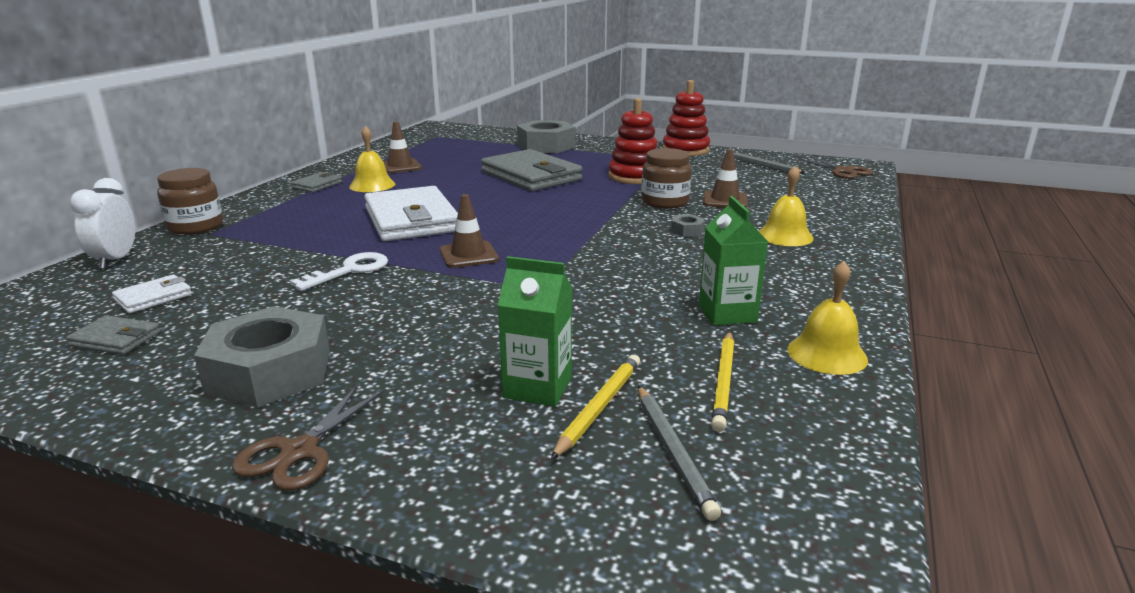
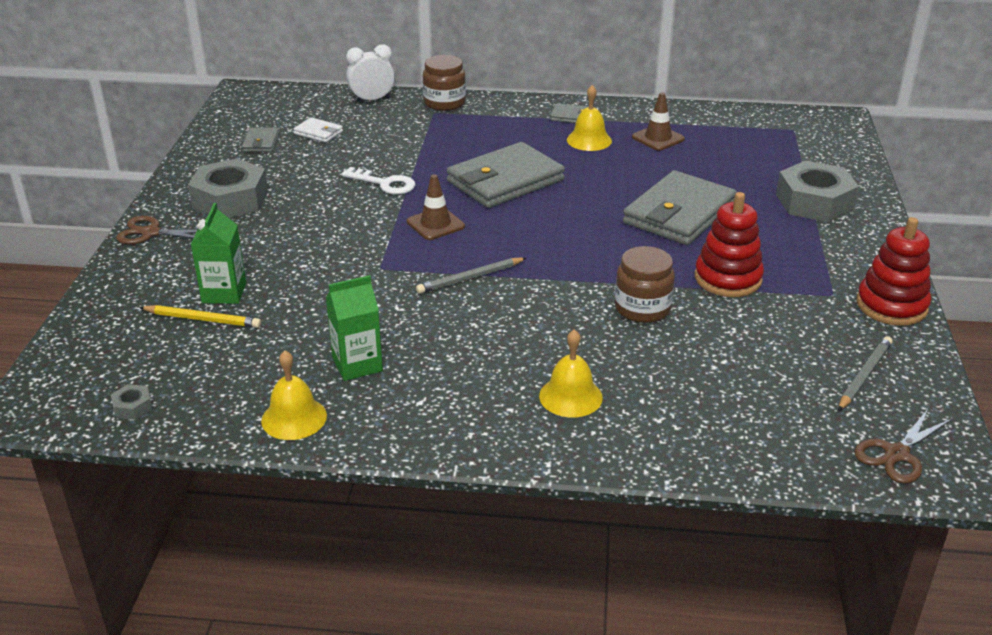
camera: 75 degrees right, 10 degrees up
(412, 220) = (505, 181): white wallet -> grey wallet
(673, 452) = (155, 352): grey pencil -> grey pencil (470, 278)
(687, 231) = (554, 330): grey nut -> grey nut (132, 407)
(723, 382) = (241, 368): yellow pencil -> none
(725, 200) = (676, 350): brown traffic cone -> none

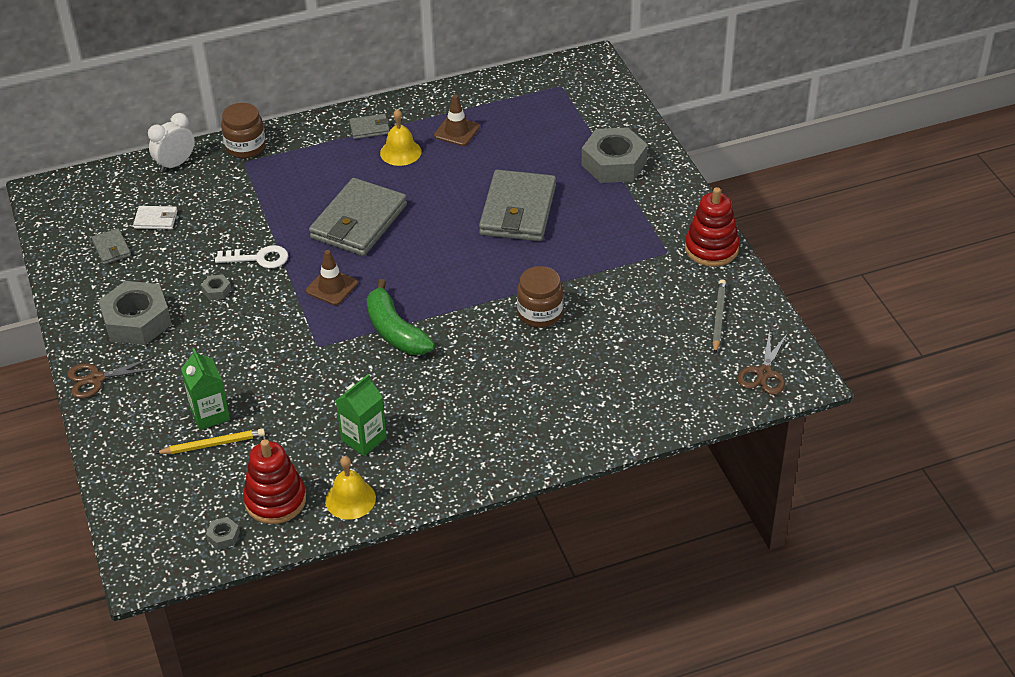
camera: 25 degrees left, 10 degrees up
(323, 197) = (216, 290): none -> grey nut
(470, 278) = (395, 331): grey pencil -> green banana
(570, 396) = (533, 408): yellow bell -> none
(727, 279) = (587, 263): red stacking toy -> red stacking toy (275, 500)

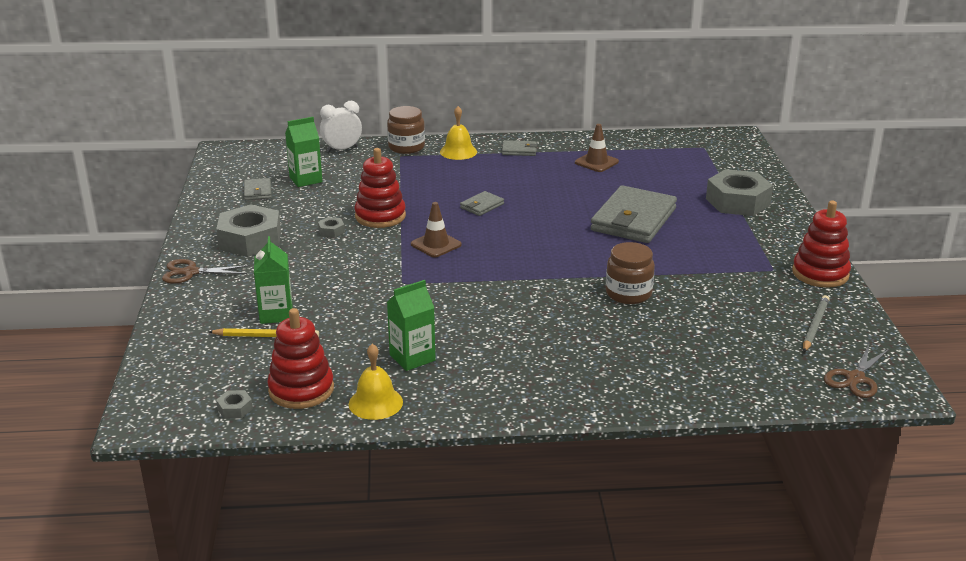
camera: 15 degrees right, 15 degrees down
(156, 220) = (305, 179): white wallet -> green carton
(259, 258) = (380, 216): white key -> red stacking toy
(359, 222) = (482, 206): grey wallet -> grey wallet, size x0.45
(395, 331) = (480, 283): green banana -> none
(400, 152) = (540, 168): yellow bell -> yellow bell (458, 151)

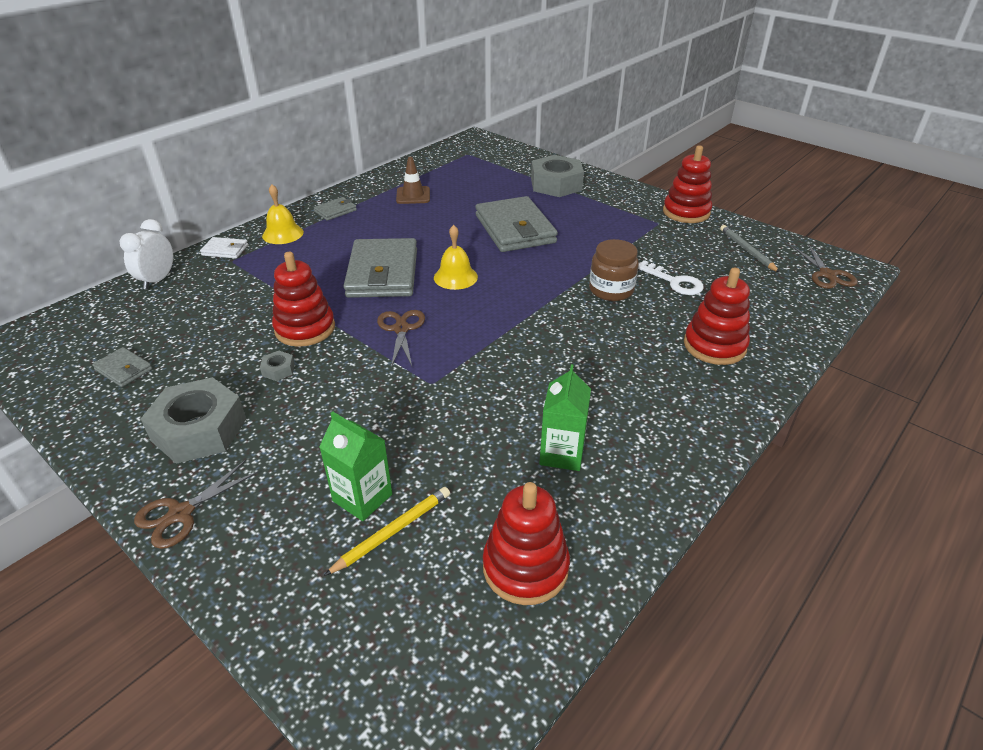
camera: 45 degrees left, 10 degrees up
(235, 409) = (499, 649): grey nut -> none
(305, 179) = (164, 329): green carton -> none
(375, 403) = (610, 525): yellow bell -> yellow bell (455, 277)
(406, 147) = (225, 250): brown jar -> white wallet
(436, 244) = (401, 329): brown traffic cone -> brown scissors
(482, 206) = (383, 273): grey wallet -> grey wallet, size x2.23
(636, 365) = (714, 346): none -> red stacking toy
(693, 314) = (674, 282): none -> white key

